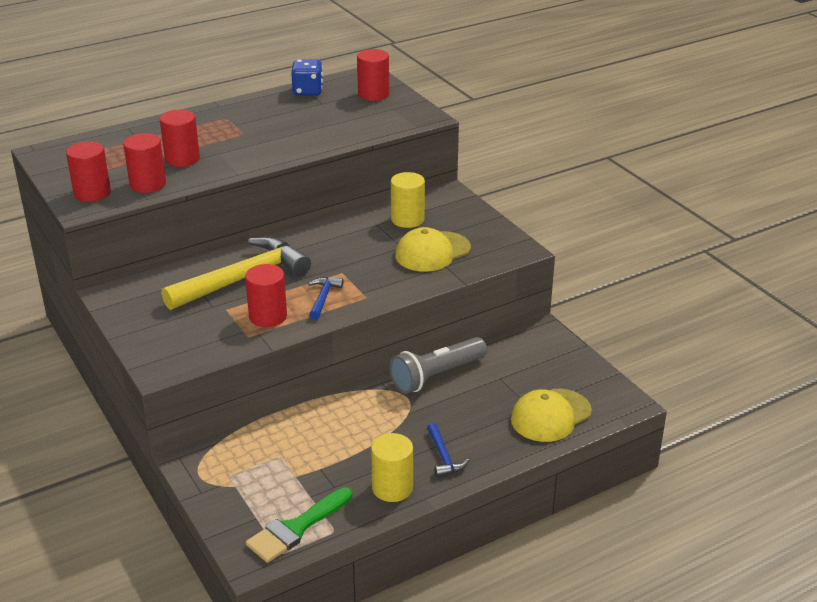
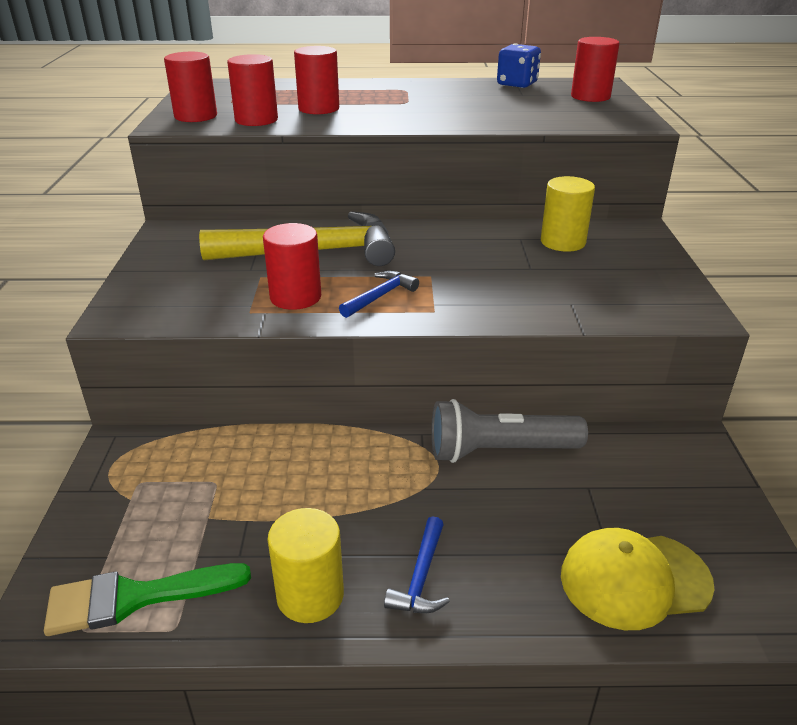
camera: 30 degrees right, 0 degrees up
(432, 252) = (566, 283): yellow cap -> none

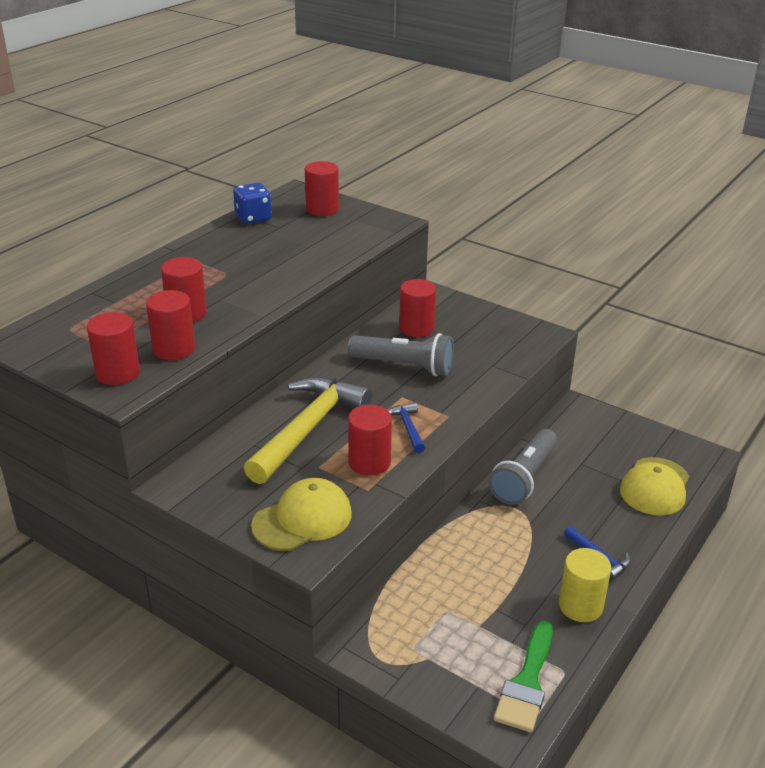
camera: 55 degrees left, 0 degrees up
(170, 296) = (302, 519): none -> yellow cap
(485, 259) = (404, 366): none -> grey flashlight
(563, 242) = (416, 328): yellow cylinder -> red cylinder

